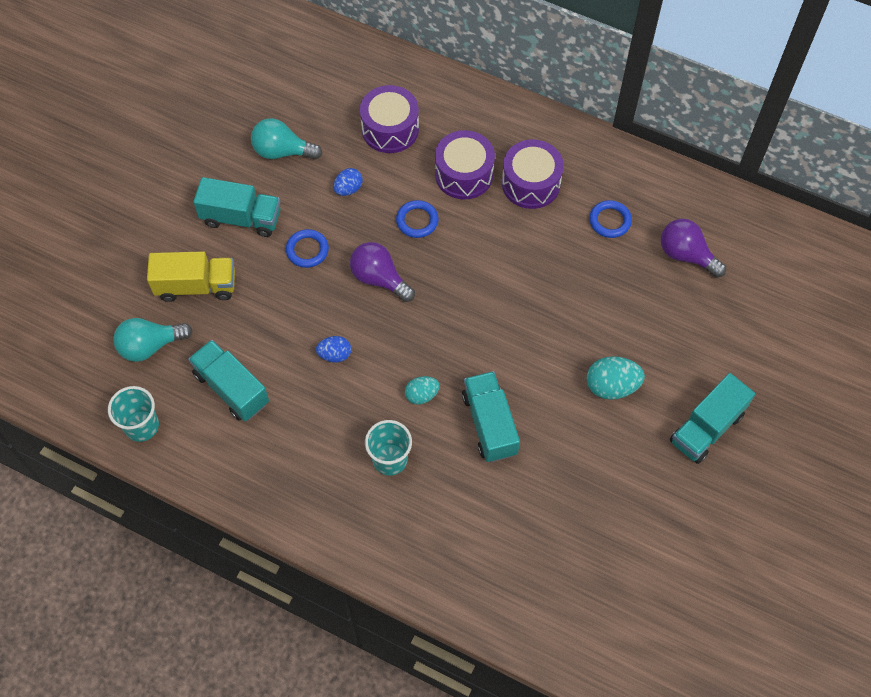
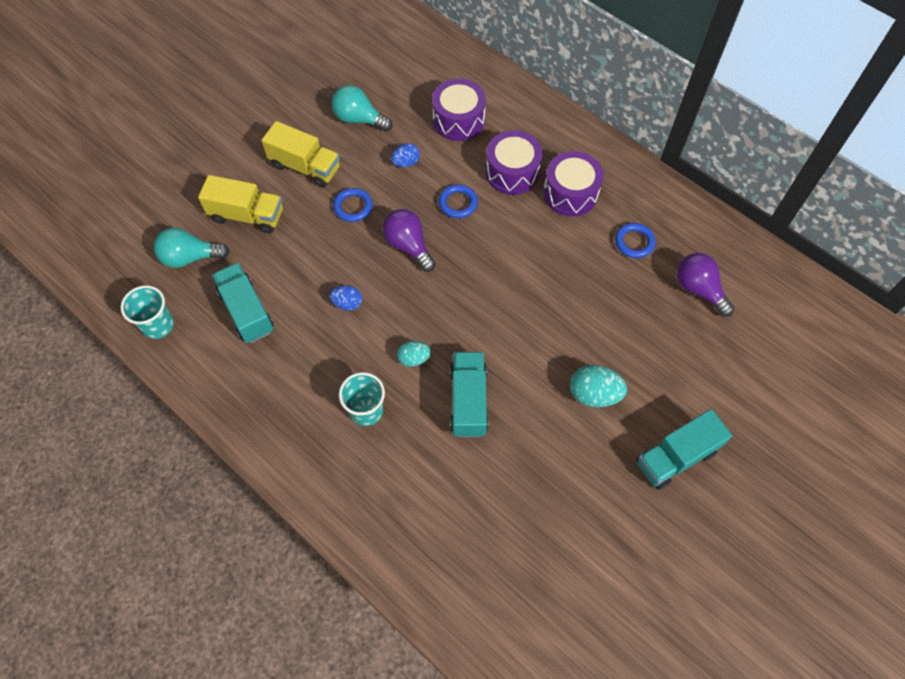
camera: 15 degrees right, 0 degrees up
(241, 218) = (305, 167): turquoise truck -> yellow truck

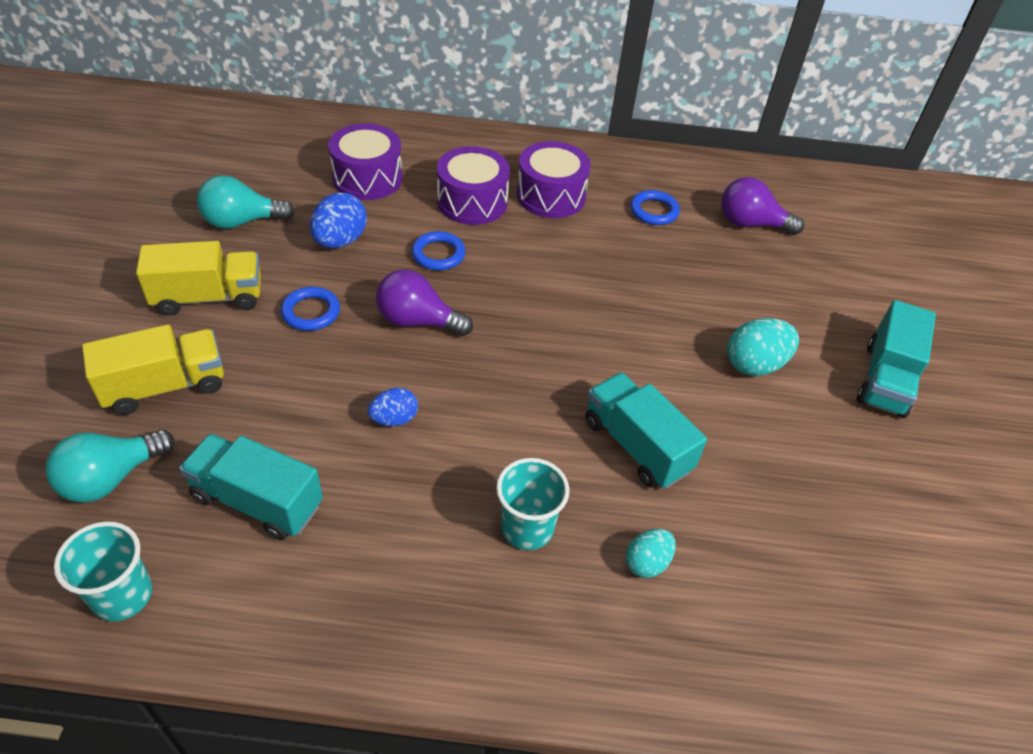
camera: 40 degrees left, 15 degrees down
(406, 162) = (340, 241): blue egg -> blue egg, size x1.60
(414, 359) = (532, 436): turquoise egg -> turquoise egg (647, 562)

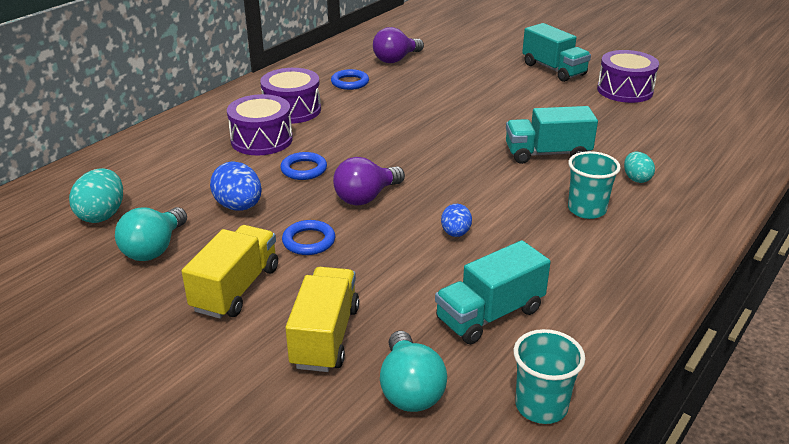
camera: 55 degrees left, 15 degrees down
(367, 178) = (176, 174): purple drum -> purple drum (624, 90)
(755, 365) = (513, 98): turquoise egg -> turquoise egg (102, 215)

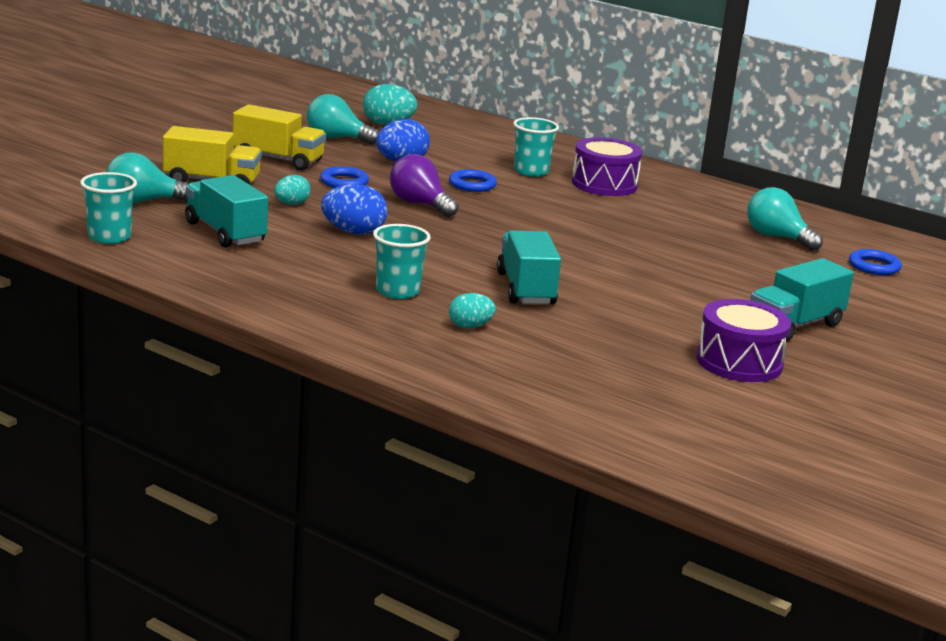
camera: 85 degrees right, 10 degrees down
(261, 140) = (531, 171): purple drum -> turquoise cup
(350, 82) = (690, 211): blue ring -> blue ring (874, 266)
(387, 273) = (291, 204): none -> turquoise egg
(396, 59) = (777, 237): purple light bulb -> turquoise light bulb
(455, 233) = (353, 232): blue egg -> blue egg, size x1.60

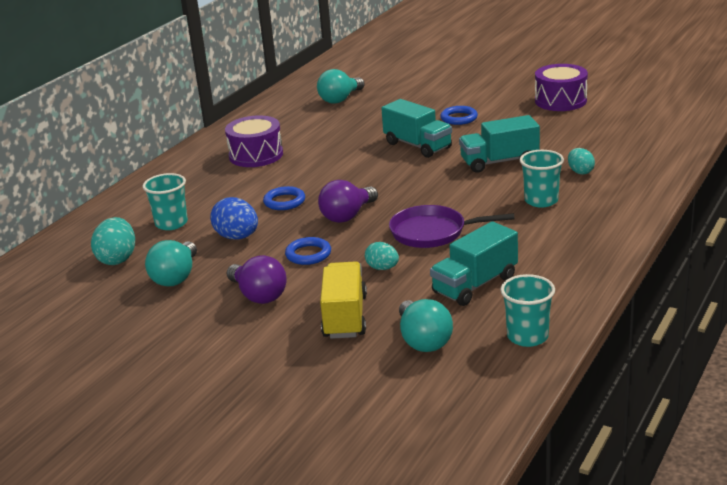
camera: 90 degrees left, 5 degrees up
(278, 160) = (259, 295): yellow truck -> purple light bulb
(353, 232) = (433, 232): blue egg -> purple pan
(531, 171) = (237, 183): turquoise cup -> turquoise cup (171, 223)
(794, 325) = (492, 90): turquoise truck -> turquoise truck (417, 145)
(874, 266) = (376, 75): blue ring -> blue ring (459, 118)

